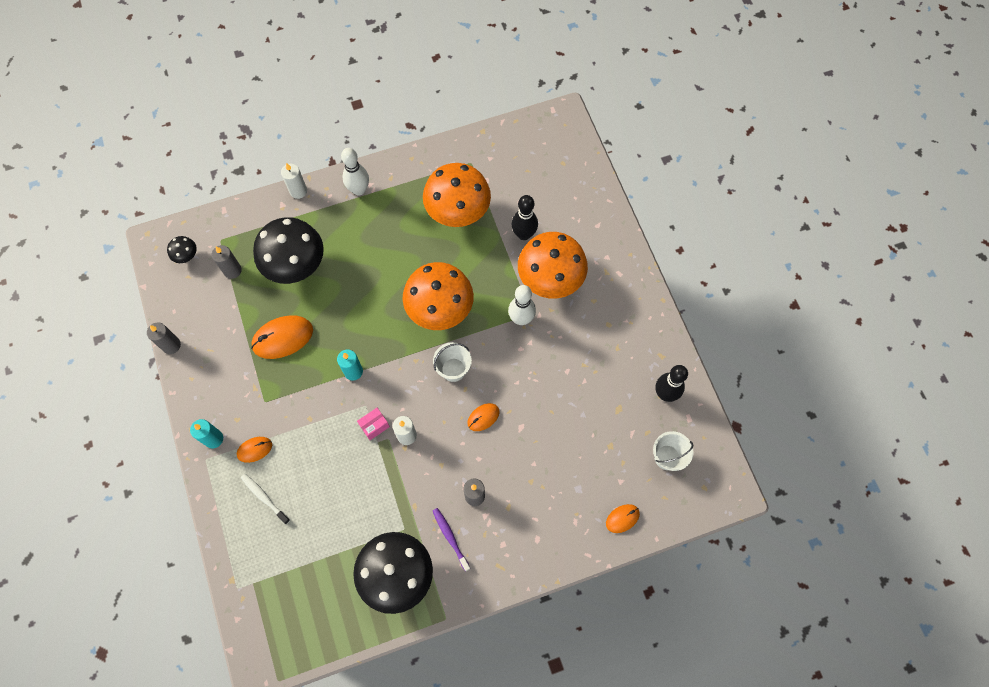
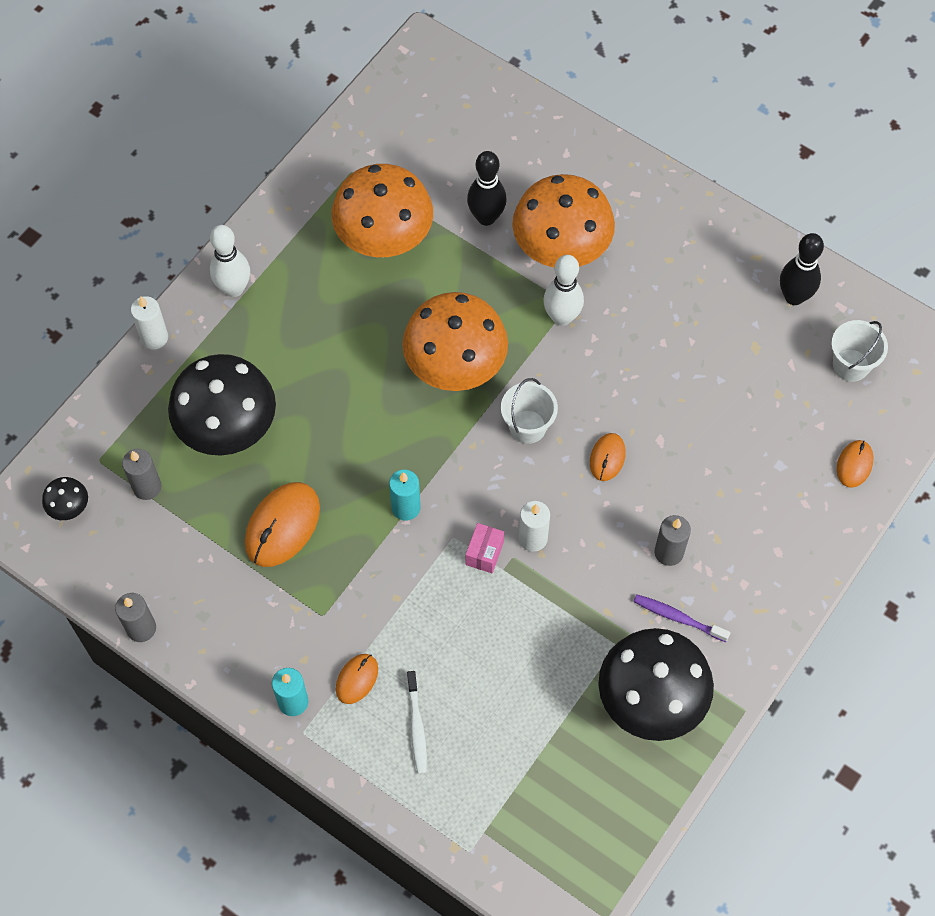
camera: 35 degrees left, 5 degrees down
(264, 498) = (417, 726): white toothbrush -> white toothbrush turned 105 degrees counterclockwise

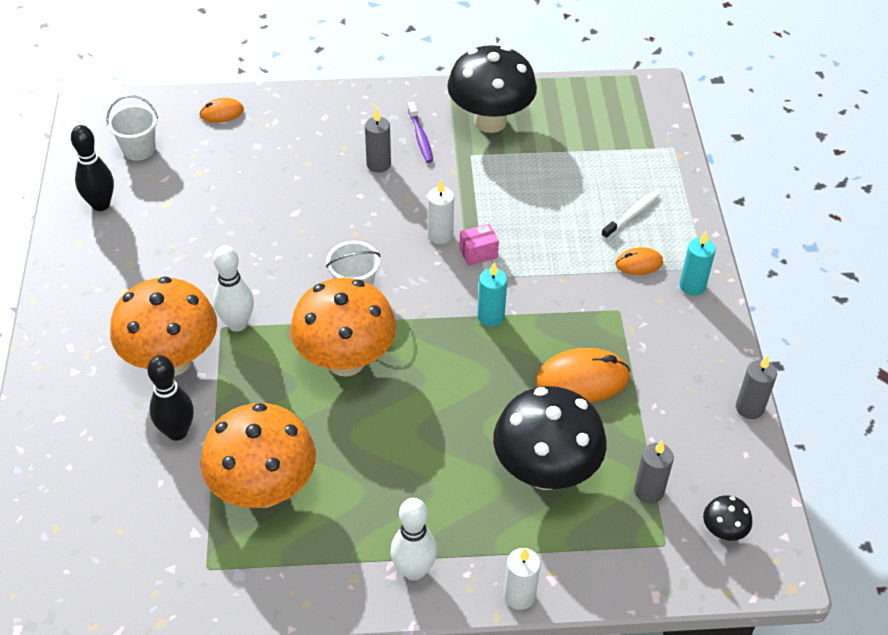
camera: 130 degrees left, 15 degrees down
(607, 458) = (337, 231): orange mouse -> none

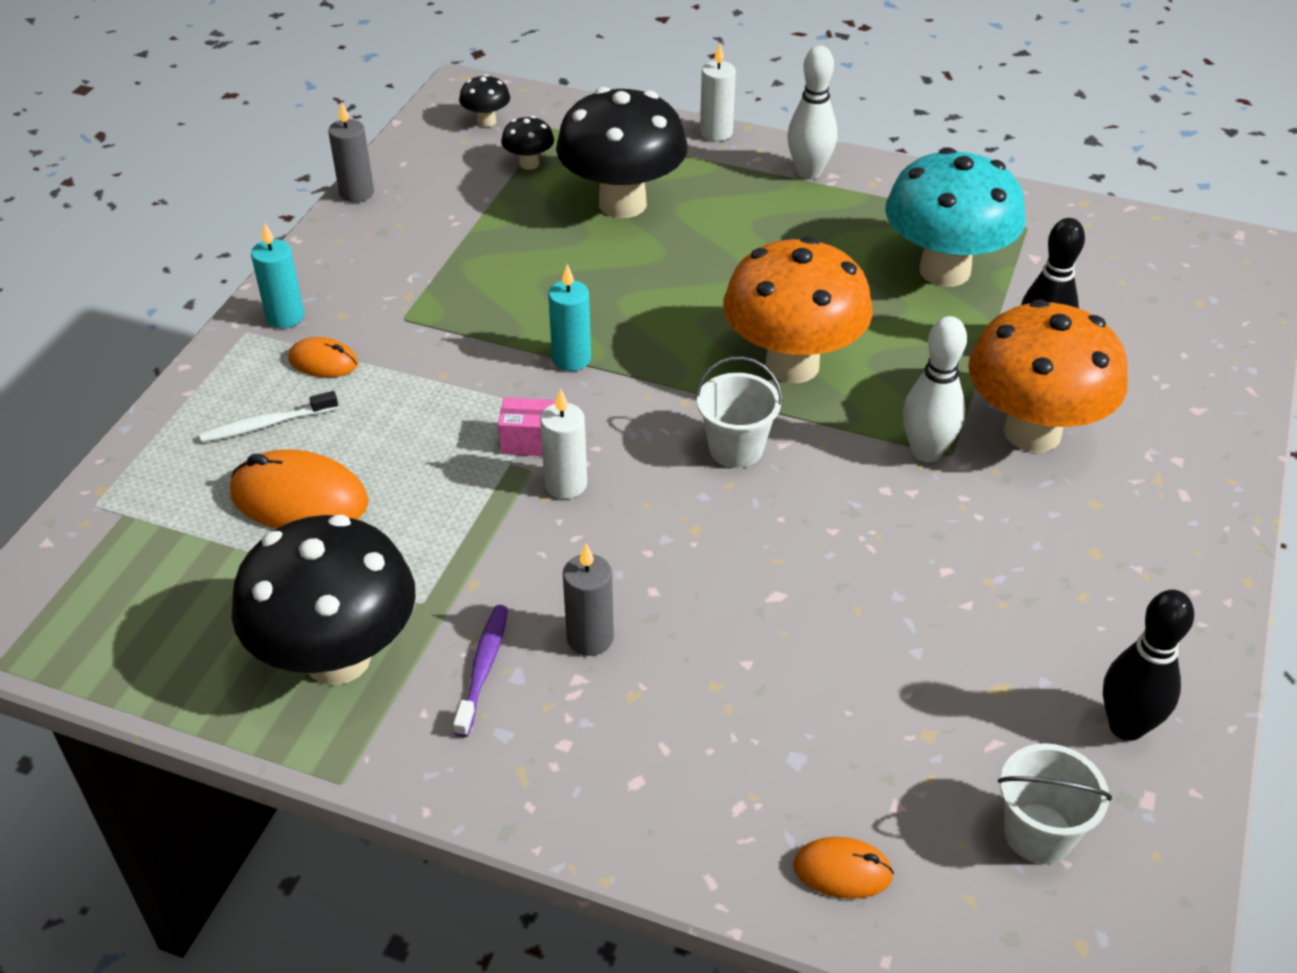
camera: 155 degrees left, 5 degrees down
(264, 489) = (944, 271): orange mushroom -> turquoise mushroom
(582, 379) = (512, 266): orange mouse -> orange mouse (299, 499)
(648, 491) = (529, 164): grey candle -> black mushroom

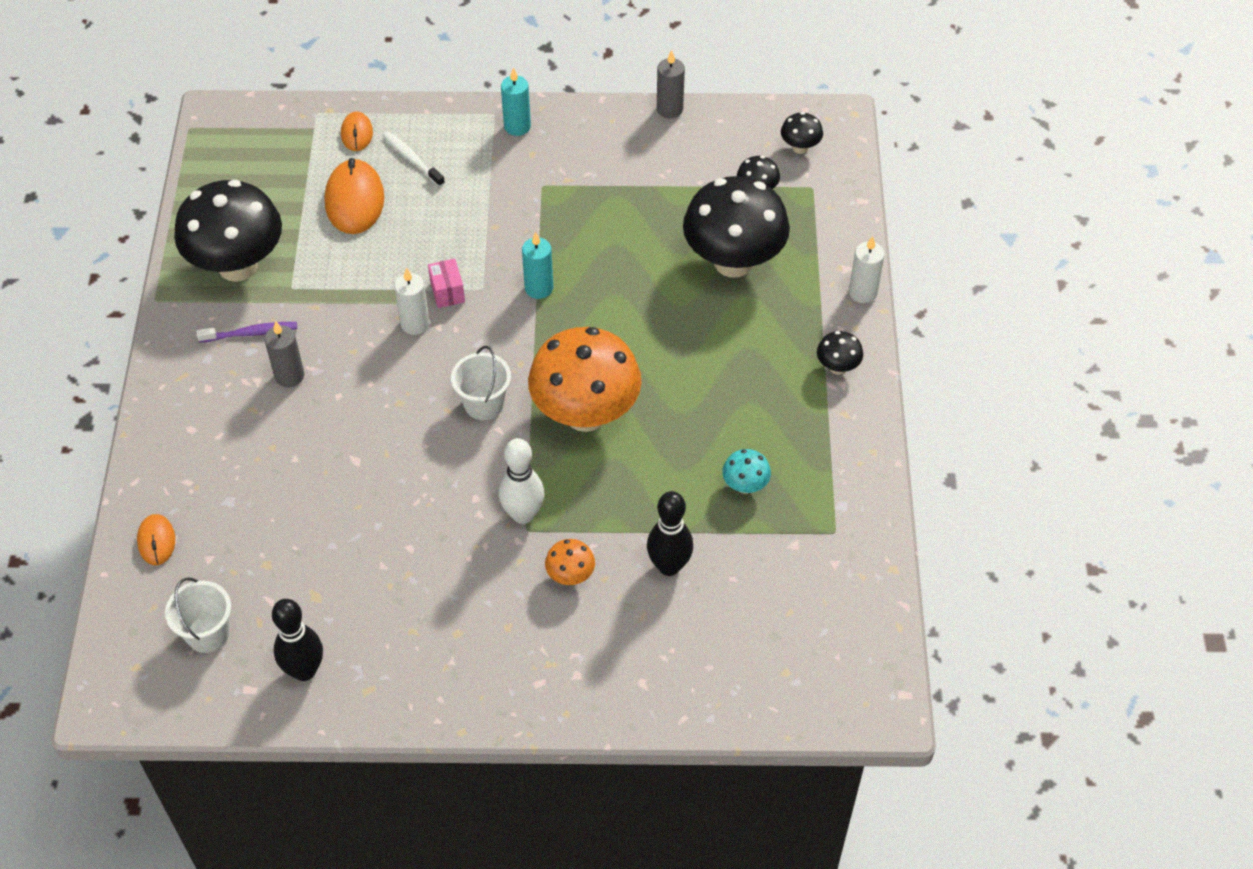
camera: 70 degrees right, 10 degrees up
(323, 362) = (481, 163): orange mouse -> orange mouse (357, 133)
(809, 172) = (837, 367): white bowling pin -> black mushroom
(944, 271) = (745, 486): turquoise mushroom -> turquoise mushroom, size x0.42
(1032, 432) = (570, 576): orange mushroom -> orange mushroom, size x0.42

